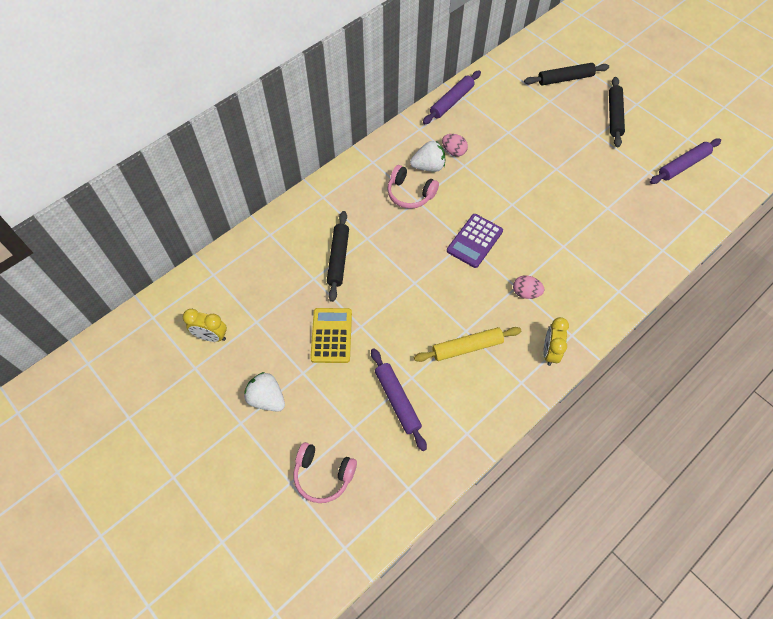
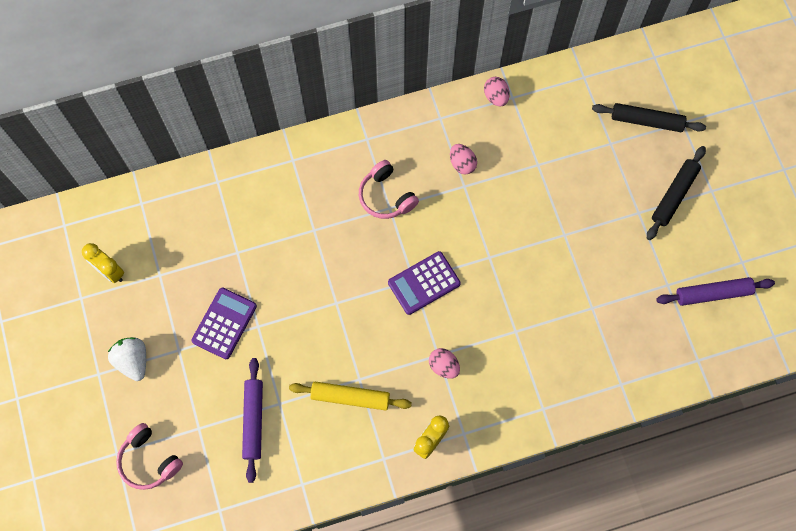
camera: 25 degrees right, 10 degrees up
(331, 335) = (224, 323): yellow calculator -> purple calculator
(338, 258) = (273, 241): black rolling pin -> none
(428, 166) = (424, 171): white strawberry -> none
(451, 101) = (496, 97): purple rolling pin -> pink egg

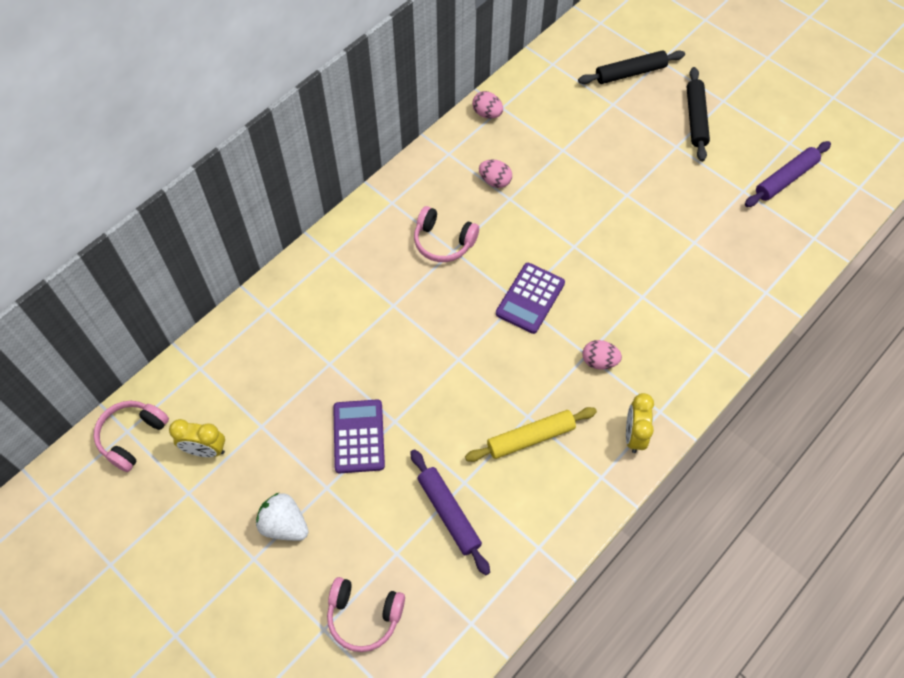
camera: 30 degrees left, 10 degrees down
(65, 232) = (132, 437): none -> pink headphones

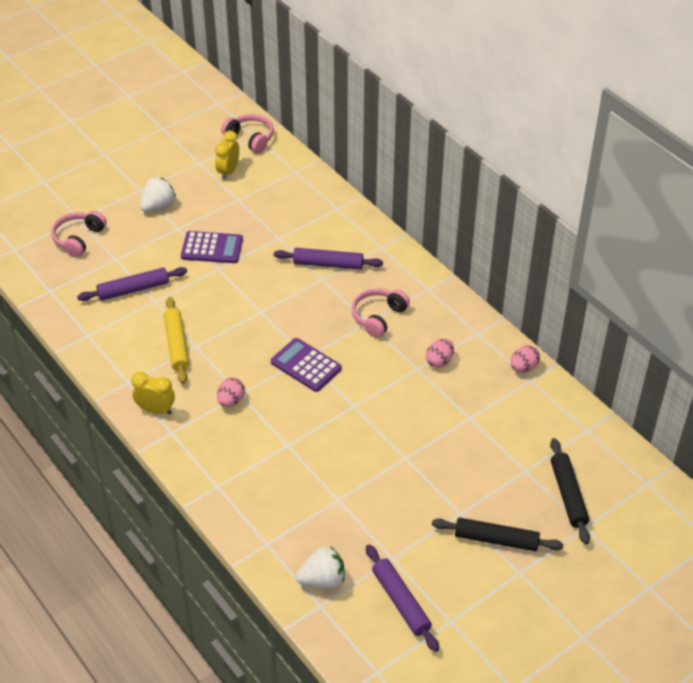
camera: 100 degrees right, 15 degrees down
(368, 303) = (328, 264): none -> purple rolling pin
(787, 240) = (322, 580): none -> white strawberry

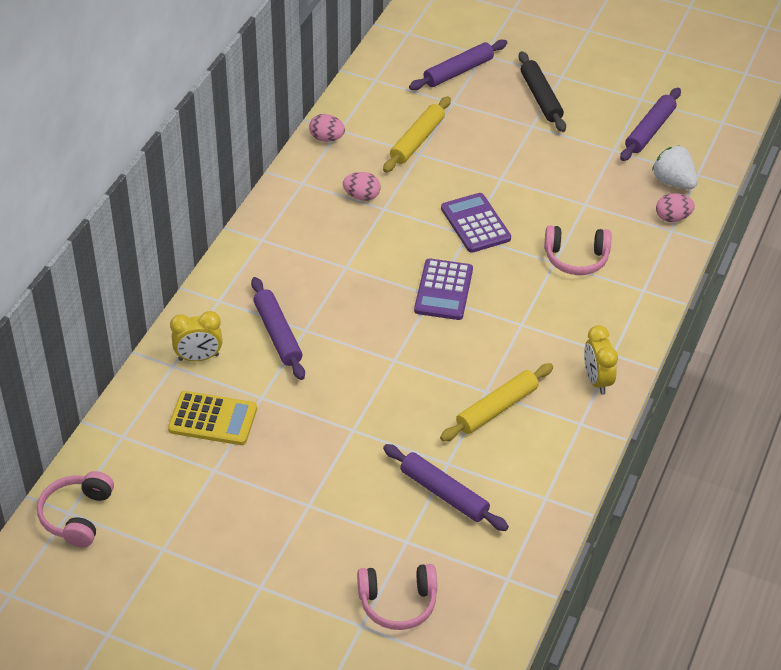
camera: 120 degrees left, 0 degrees up
(158, 206) = (279, 548): white strawberry -> none
(212, 248) = (322, 452): purple calculator -> purple calculator (475, 223)
(228, 171) = (164, 506): yellow clock -> yellow clock (198, 357)
(231, 401) = (536, 327): pink egg -> pink egg (672, 218)
(278, 211) = (213, 419): none -> yellow calculator
(378, 317) = (332, 262): pink headphones -> pink headphones (576, 258)
(487, 423) = (417, 140): none -> yellow rolling pin
(568, 495) = (458, 71): black rolling pin -> purple rolling pin

